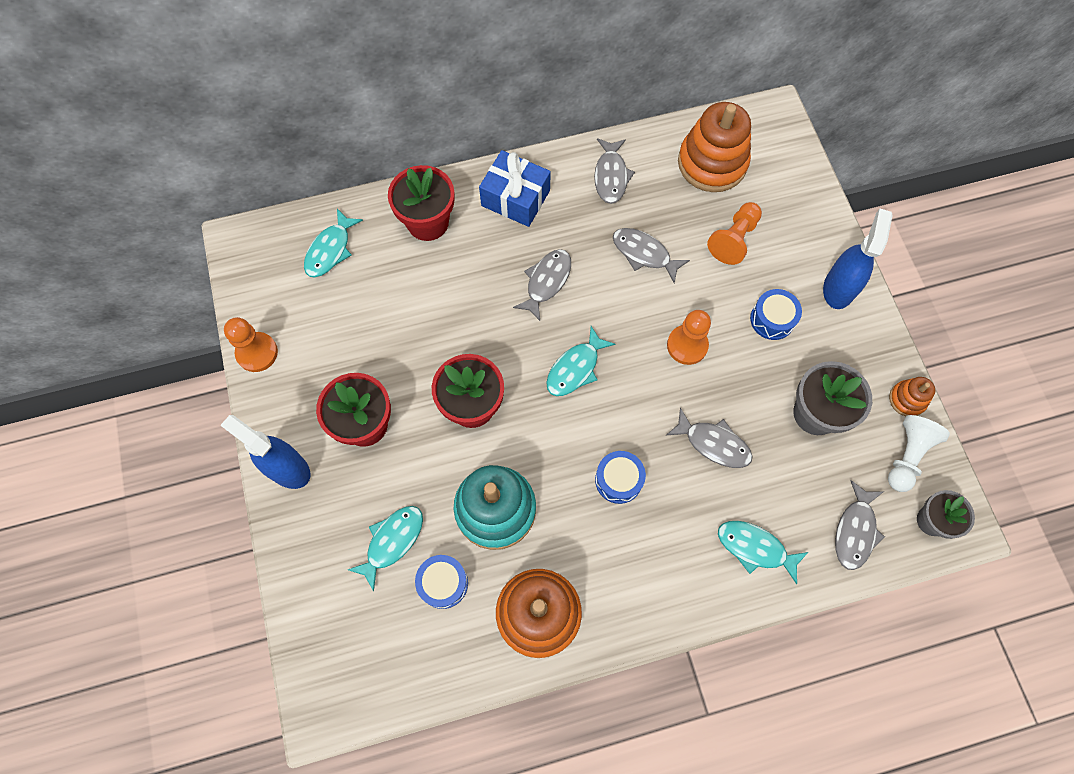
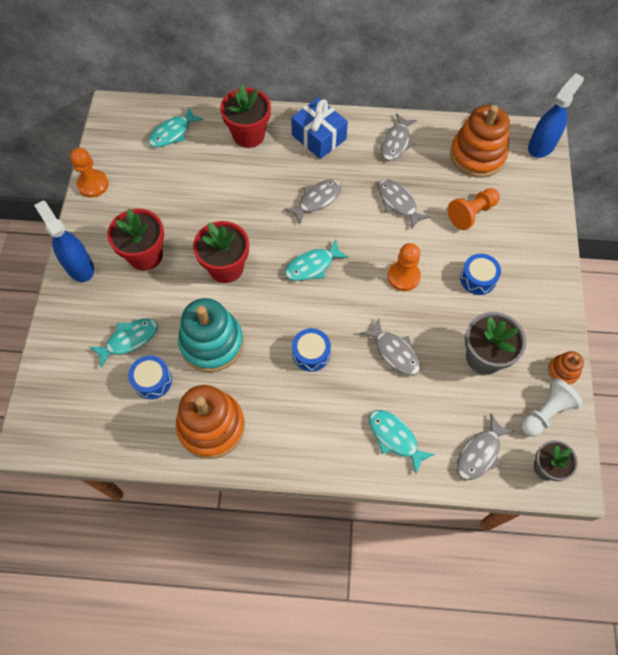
camera: 20 degrees right, 5 degrees down
(839, 288) = (540, 273): blue spray bottle -> blue spray bottle (541, 146)

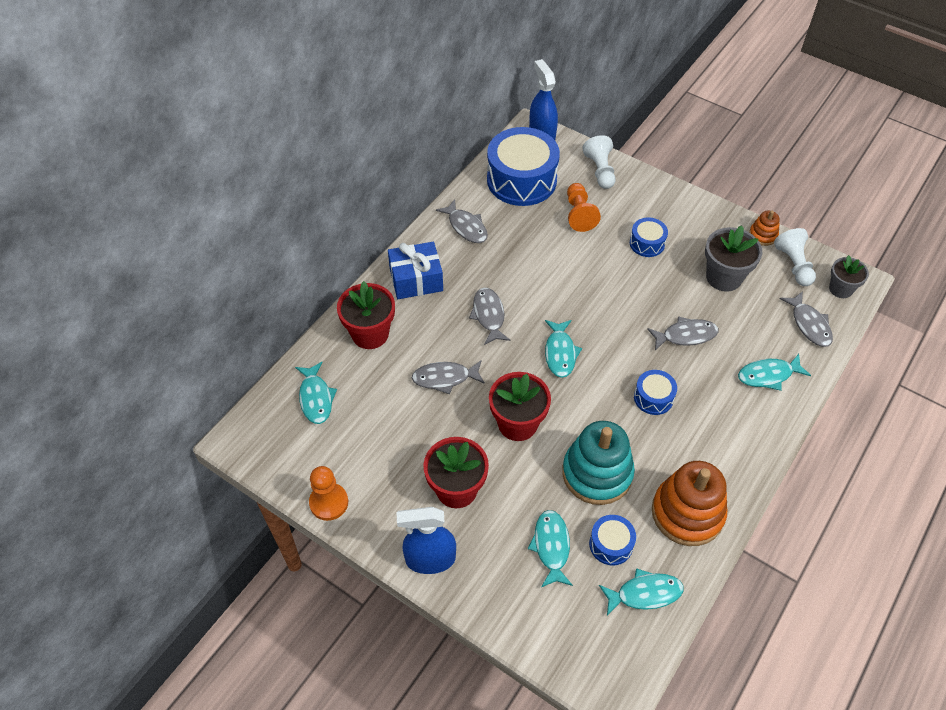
camera: 60 degrees left, 10 degrees down
(121, 423) = (645, 593): none -> turquoise fish
(398, 203) = (533, 258): grey fish -> grey fish (445, 378)
(403, 276) = (613, 292): orange pawn -> none
(477, 155) = (521, 180): orange stacking toy -> blue drum
(535, 206) = (600, 171): none -> white pawn

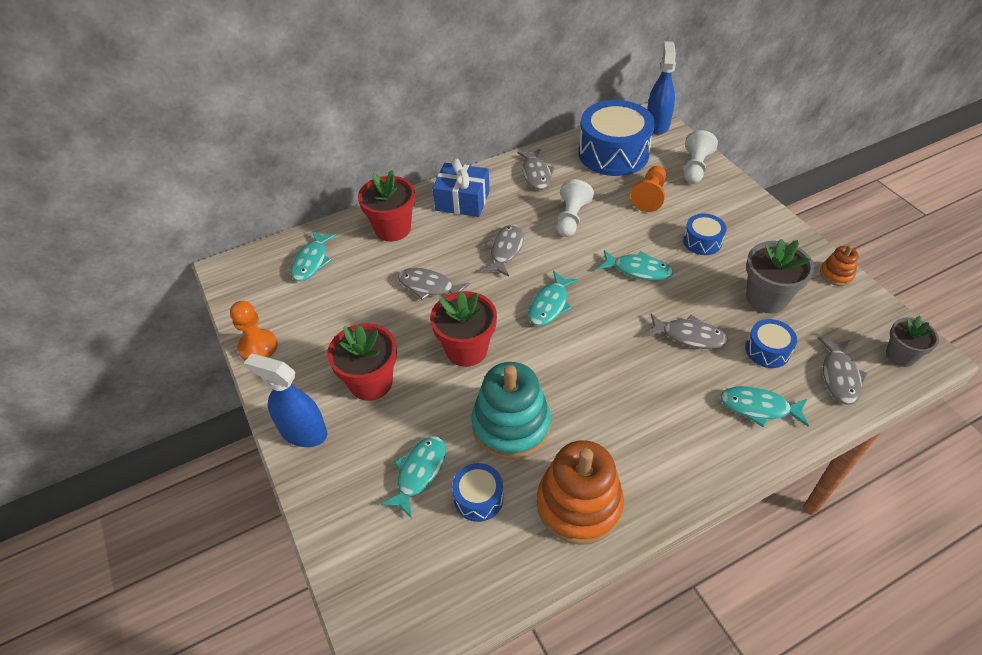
camera: 30 degrees right, 5 degrees down
(645, 593) = (480, 563): turquoise fish -> turquoise fish (638, 270)
(653, 398) = (616, 380): blue drum -> blue drum (767, 350)
(793, 265) = (856, 313): white pawn -> white pawn (571, 218)

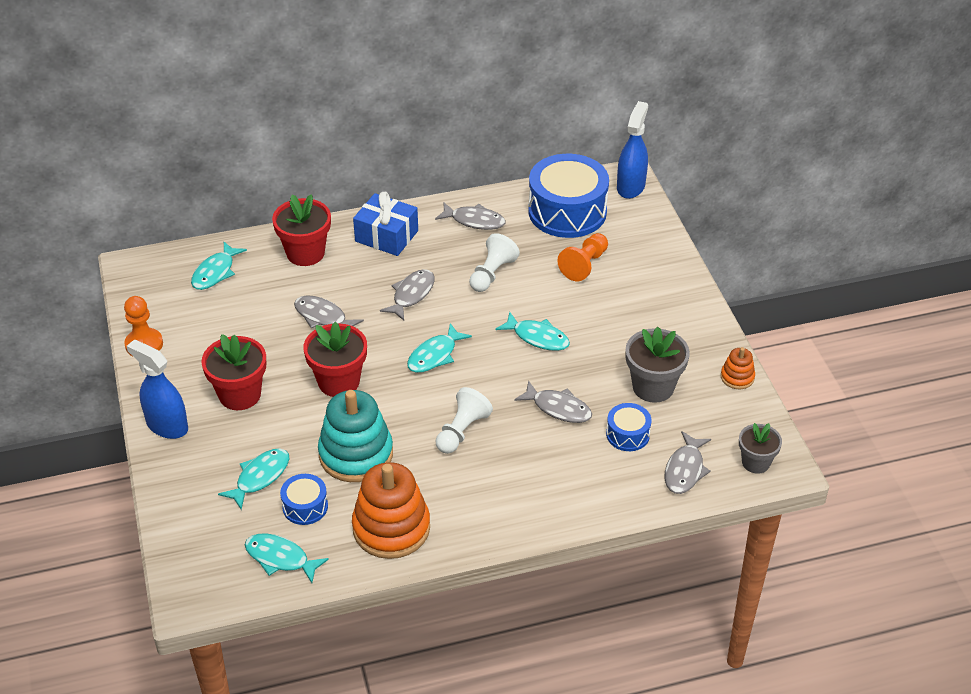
camera: 10 degrees right, 5 degrees down
(536, 174) = (474, 221): grey fish -> grey fish turned 75 degrees counterclockwise
(695, 167) = (648, 242): white pawn -> white pawn (462, 431)
(702, 241) = (616, 321): blue drum -> none
(759, 407) = (592, 482): turquoise fish -> turquoise fish (280, 558)

